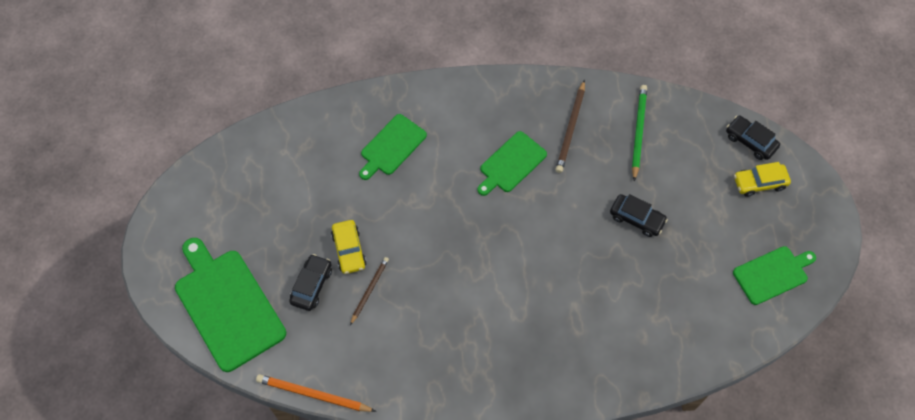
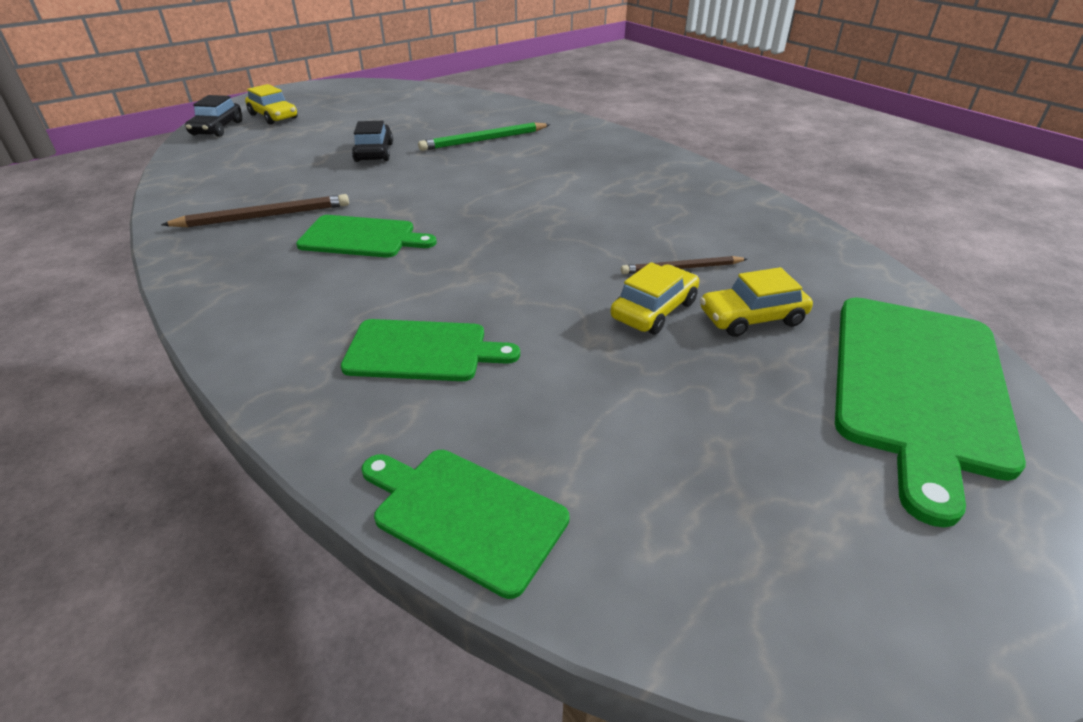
camera: 125 degrees left, 25 degrees down
(312, 285) = (752, 318): black car -> yellow car
(313, 395) = (860, 252): orange pencil -> none
(638, 132) = (241, 178): green pencil -> green pencil (484, 140)
(772, 274) = (378, 96): green cutting board -> green cutting board (464, 515)

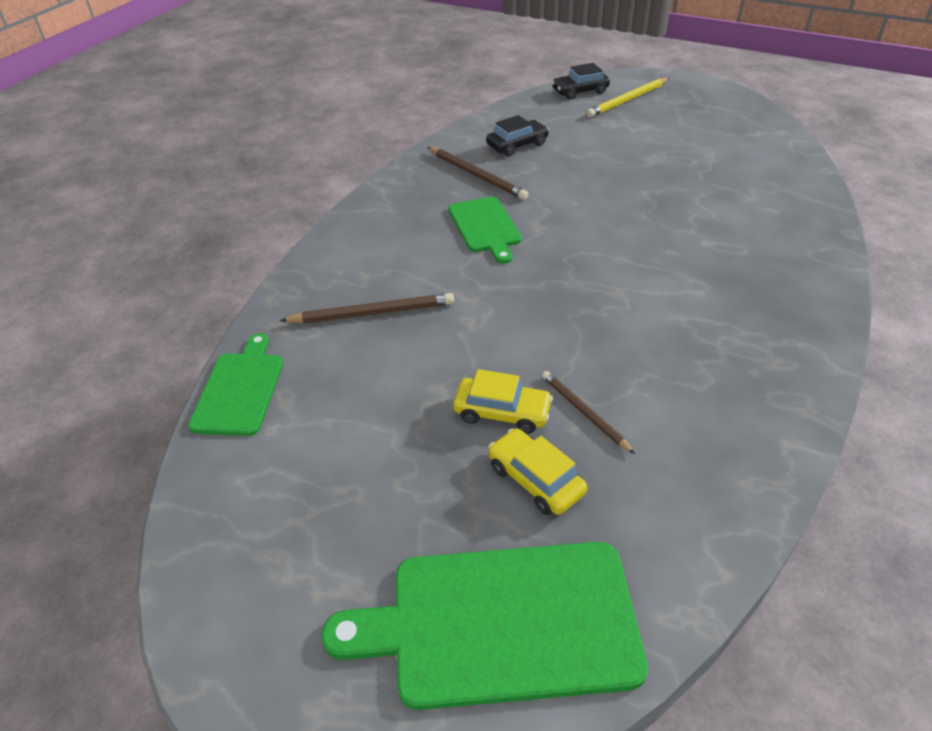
camera: 65 degrees right, 5 degrees up
(273, 116) = (628, 100): yellow car -> yellow pencil
(374, 152) = (620, 171): black car -> black car (517, 145)
(422, 351) = (372, 313): green cutting board -> brown pencil
(484, 140) = (712, 213): green pencil -> none

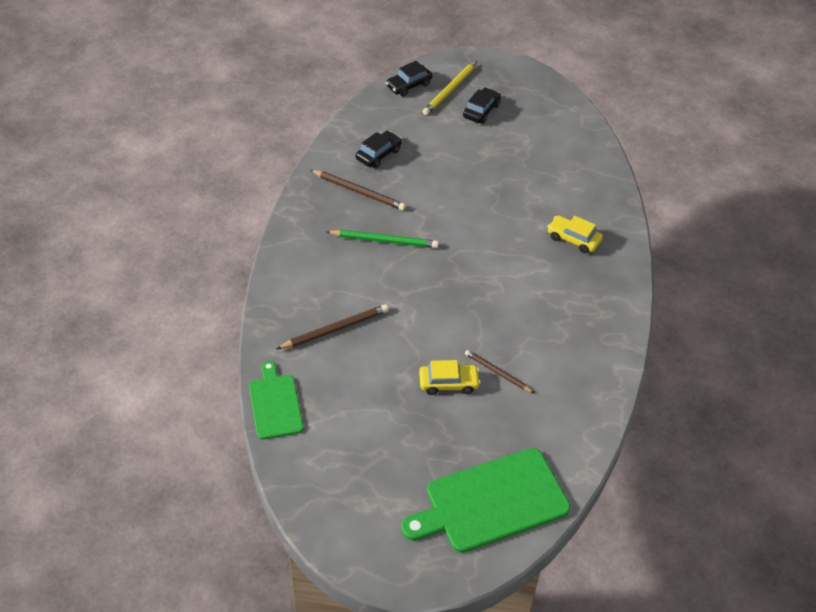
camera: 20 degrees left, 5 degrees up
(485, 227) = (384, 240): green cutting board -> green pencil
(535, 479) = (482, 421): yellow car -> yellow car (573, 239)
(660, 121) = (481, 111): none -> black car

